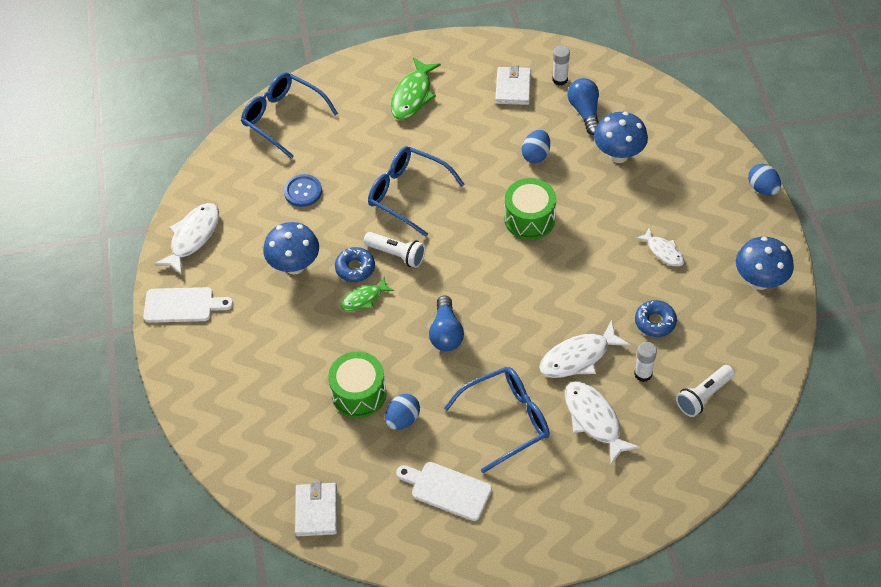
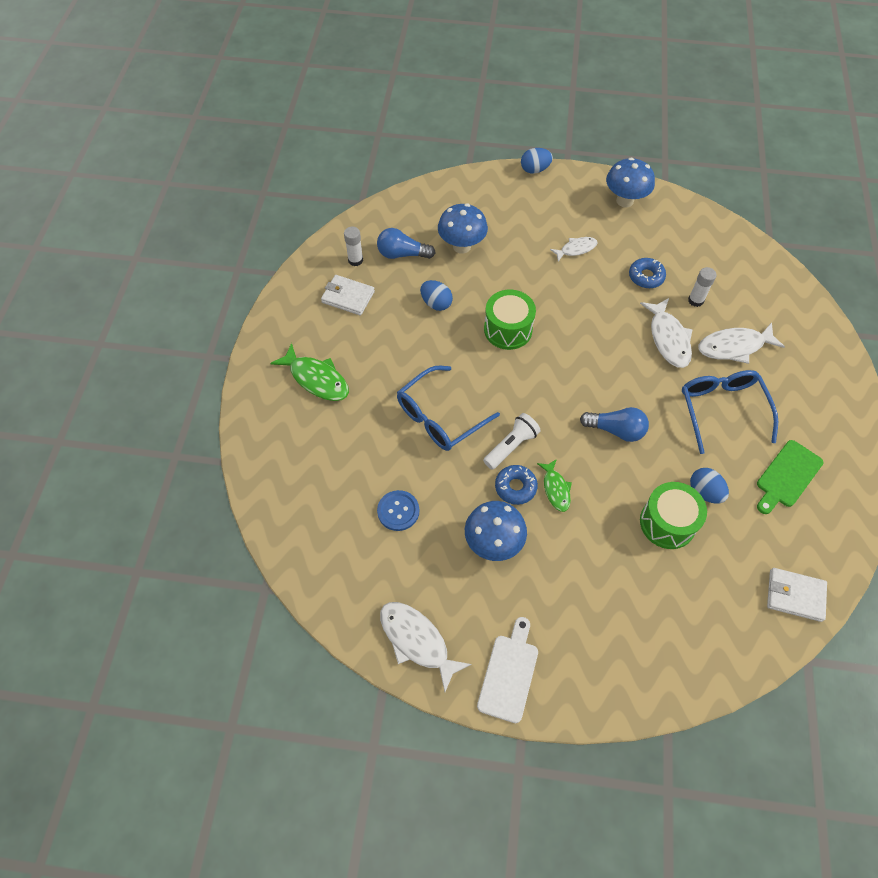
camera: 75 degrees left, 5 degrees up
(283, 118) = (287, 506): blue glasses -> none
(447, 489) = (787, 476): white cutting board -> green cutting board
(703, 396) = (725, 269): white flashlight -> none

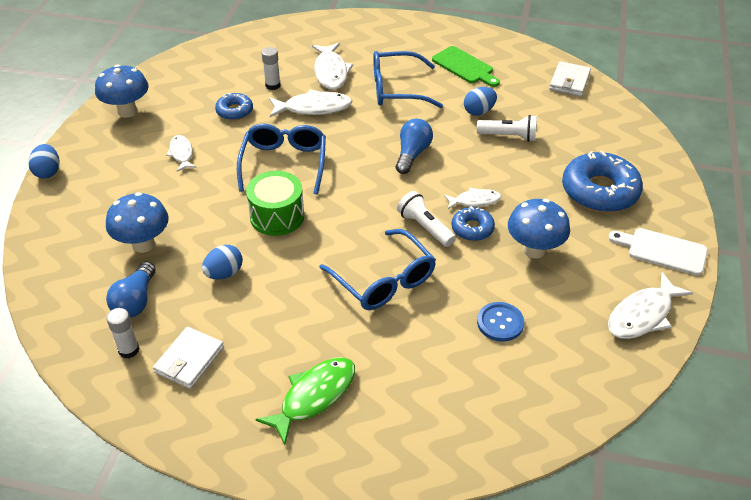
camera: 85 degrees left, 15 degrees down
(555, 489) = (474, 201): green fish -> white fish
(579, 325) = (284, 163): none -> blue glasses
(594, 615) = (599, 191): none -> blue donut
(667, 523) = (509, 136): green drum -> white flashlight

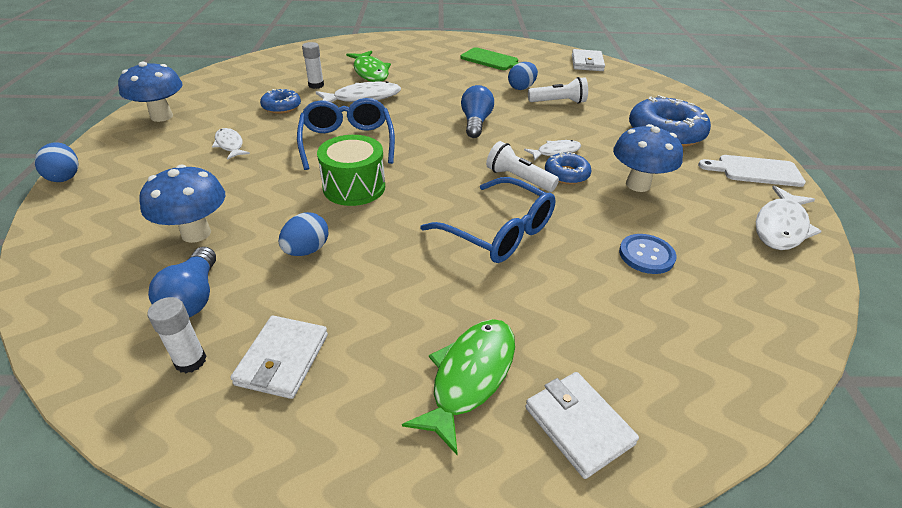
camera: 15 degrees left, 5 degrees down
(331, 72) = (370, 72): white fish -> green fish
(375, 444) = (578, 425): none -> white wallet
(396, 89) = (438, 79): blue glasses -> none

